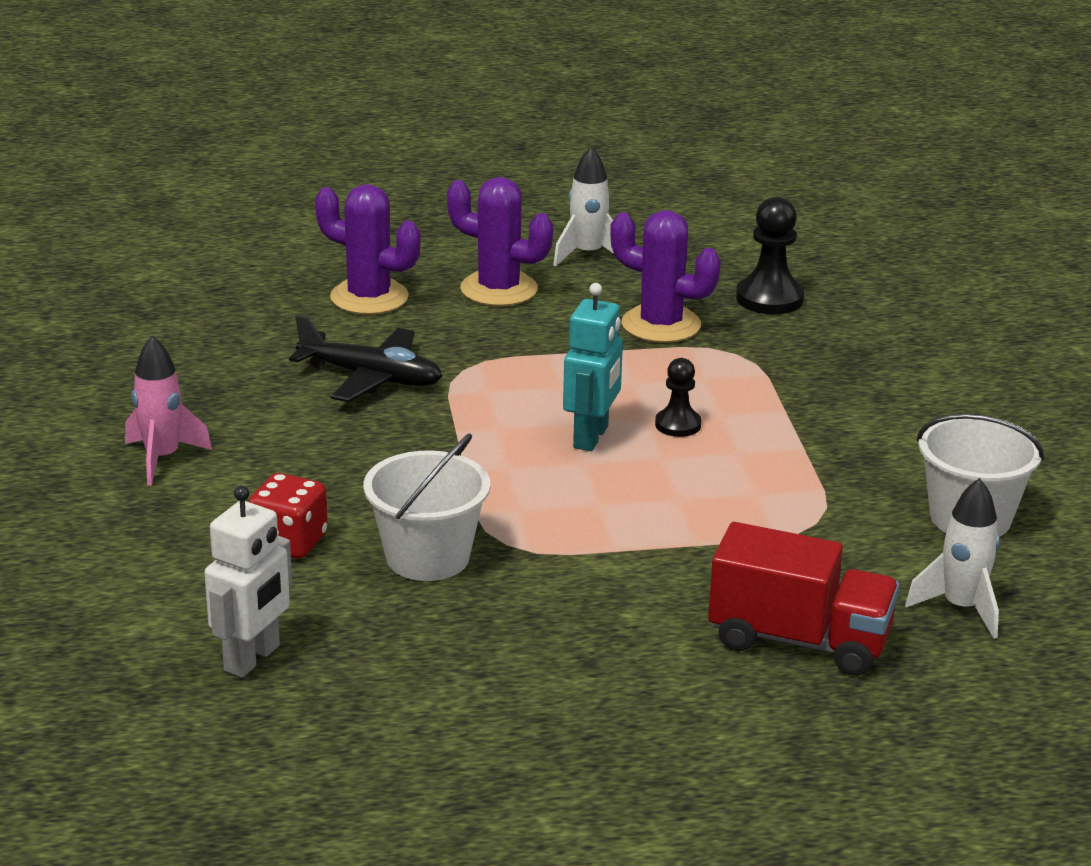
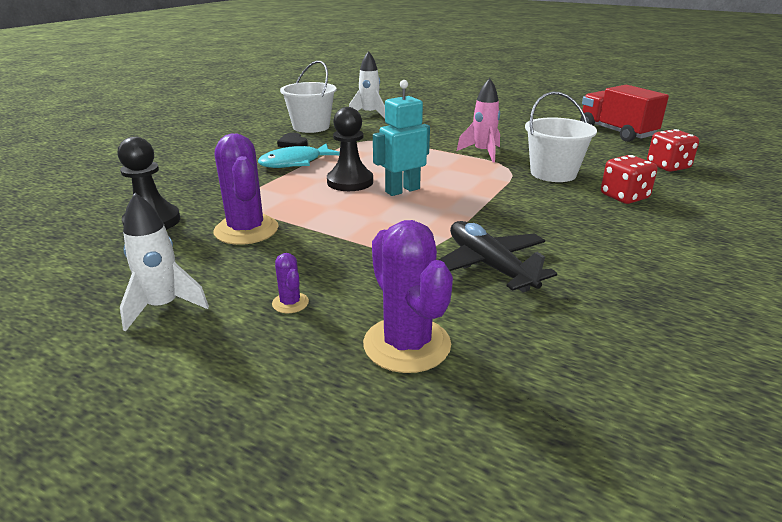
camera: 140 degrees left, 0 degrees up
(162, 458) = (694, 263): pink rocket -> pink rocket (483, 153)
(253, 658) = (668, 166): white robot -> red dice
(499, 289) = (290, 303): purple cactus -> purple cactus, size x0.46
(678, 425) = (350, 182): black pawn -> black pawn, size x1.63
(799, 640) = (437, 121): red truck -> red truck (616, 132)
(811, 428) = (295, 163): none -> turquoise fish
(902, 464) = (293, 143): none -> black heart

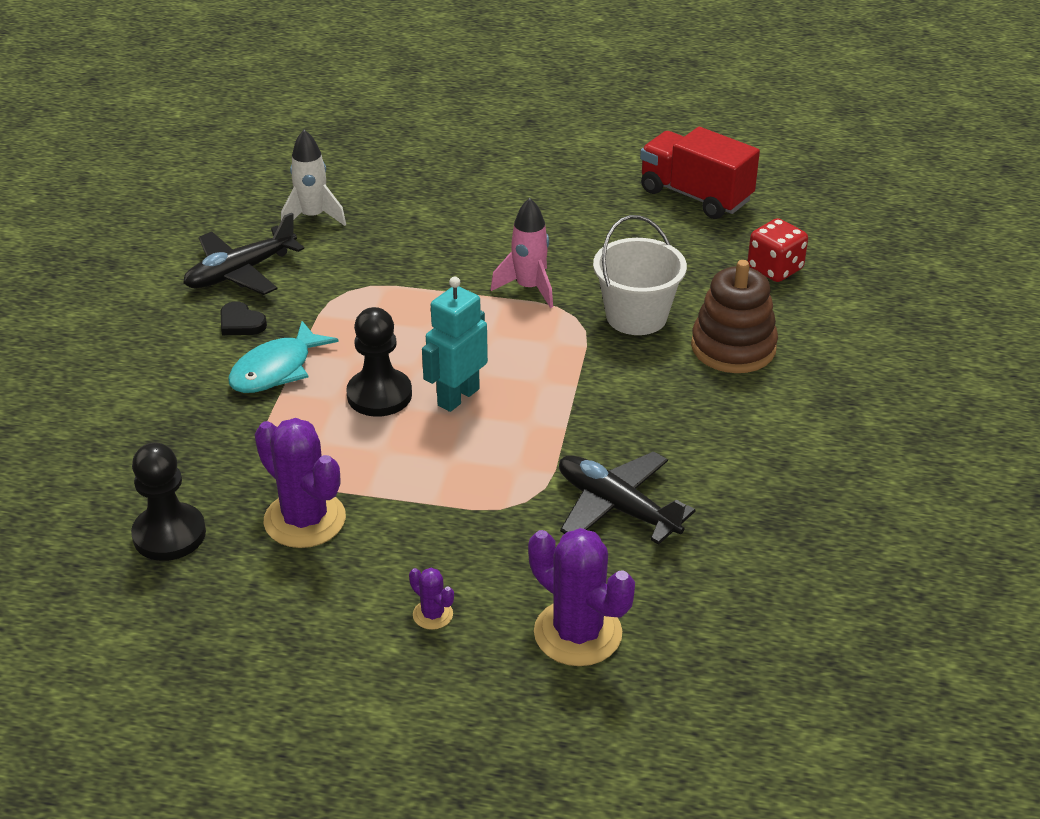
camera: 20 degrees left, 10 degrees up
(163, 307) = (299, 656): white rocket -> none
(311, 127) = (240, 272): white bucket -> black plane
(624, 197) = (733, 347): red dice -> brown stacking toy

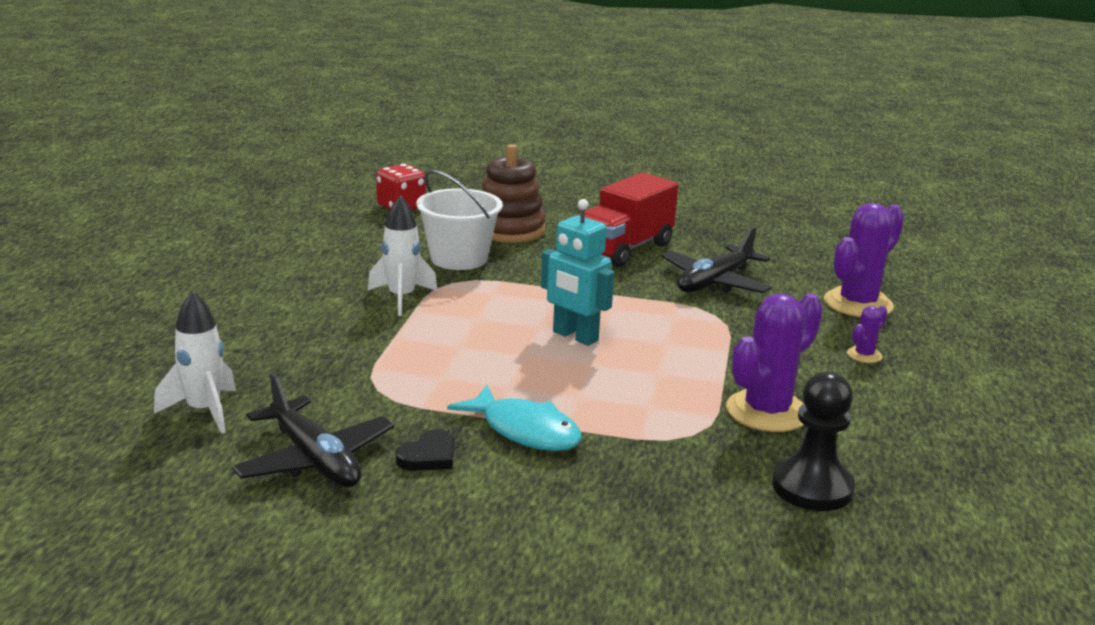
camera: 90 degrees left, 15 degrees down
(379, 395) = (572, 373): black pawn -> none
(529, 288) = (401, 298): pink rocket -> white rocket
(695, 196) = (270, 223): red truck -> red truck (624, 249)

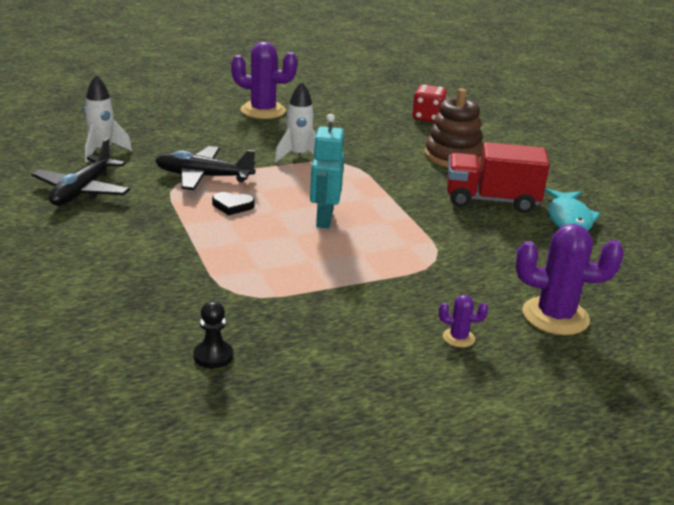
camera: 55 degrees right, 5 degrees up
(429, 456) = (117, 218): black heart -> black heart (232, 206)
(459, 258) = (381, 155): white bucket -> none
(525, 431) = (177, 237): turquoise fish -> turquoise fish (569, 219)
(714, 282) = (491, 247): black plane -> black plane (203, 177)
(767, 411) = (305, 314): purple cactus -> purple cactus (263, 111)
(812, 487) = (213, 356): black pawn -> black pawn, size x0.61

